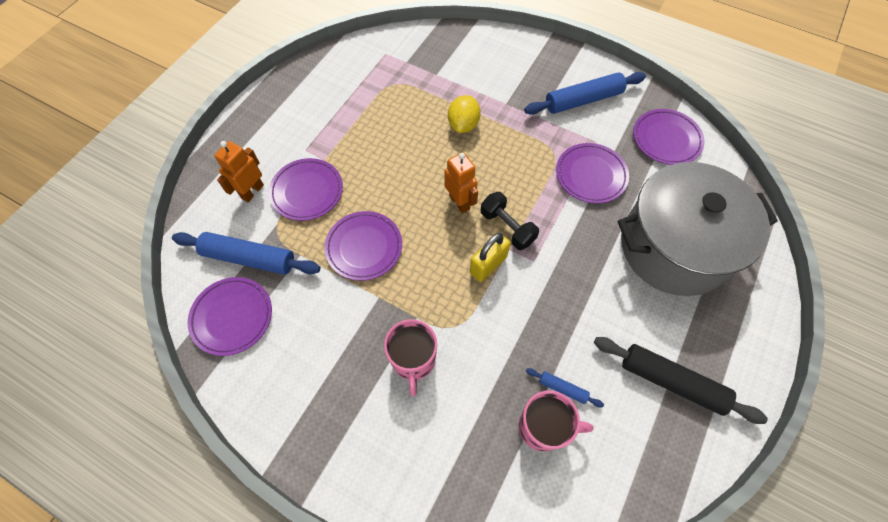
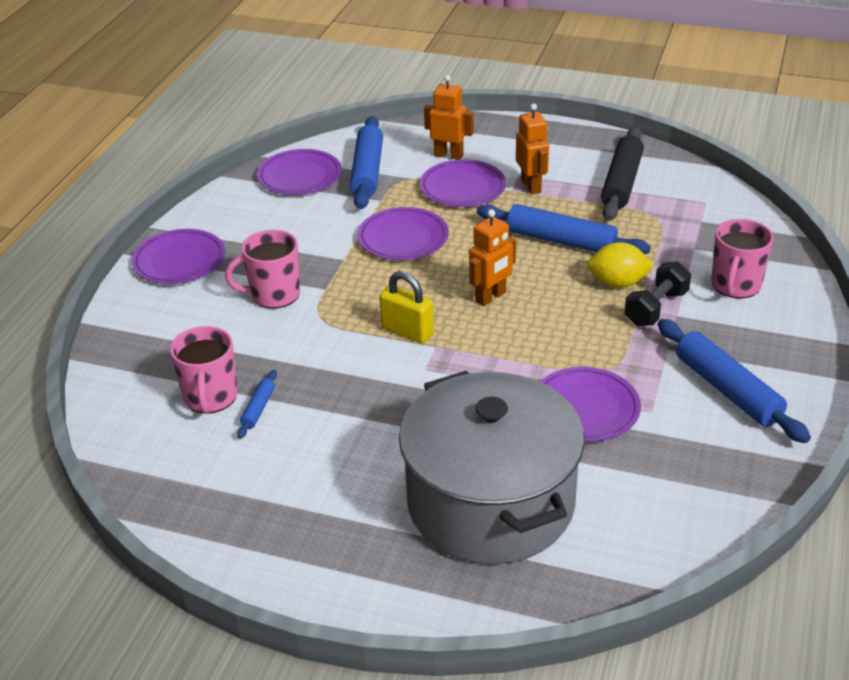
camera: 80 degrees right, 25 degrees down
(324, 145) = (531, 186): none -> orange robot
(403, 144) = (561, 241): none -> blue rolling pin
(482, 66) = (735, 285): none -> pink mug
(507, 227) = (467, 340): black dumbbell -> black dumbbell (656, 308)
(666, 139) = (696, 488): purple plate -> purple plate (179, 261)
(671, 382) = (281, 505): black rolling pin -> black rolling pin (621, 183)

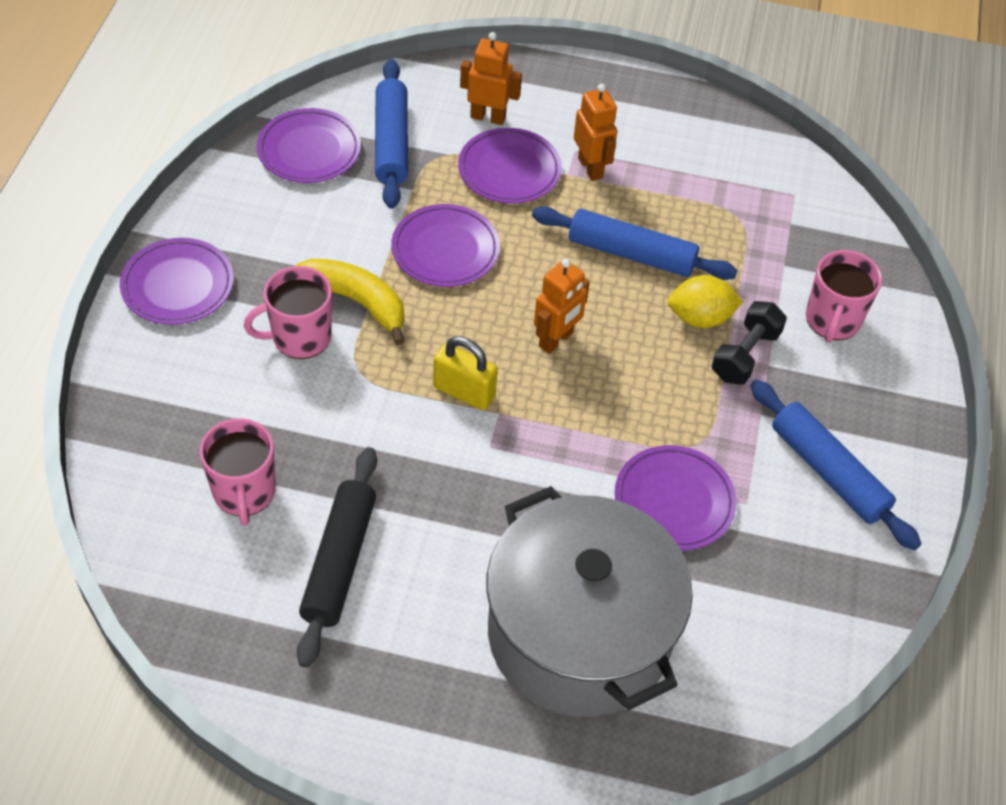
camera: 10 degrees left, 15 degrees up
(258, 409) = (303, 508): blue rolling pin -> none
(323, 271) = (354, 302): none -> yellow banana
(621, 183) = (696, 163): black rolling pin -> black rolling pin (339, 562)

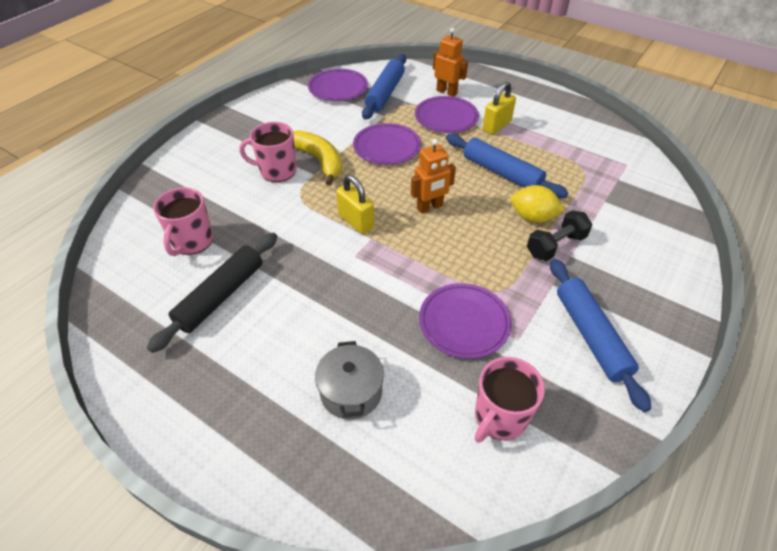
camera: 25 degrees right, 5 degrees down
(178, 285) = (228, 133): purple plate -> none
(579, 634) = (351, 392): grey pot -> grey pot, size x0.44
(591, 168) = (496, 126): orange robot -> yellow padlock
(832, 320) = (629, 240): pink mug -> pink mug (499, 417)

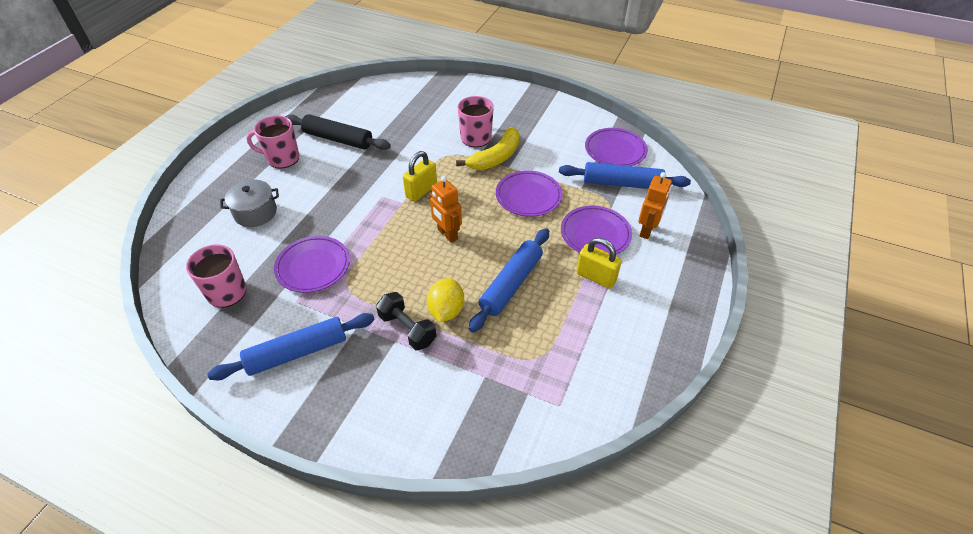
camera: 80 degrees right, 0 degrees up
(192, 241) = (388, 115): pink mug -> pink mug (282, 158)

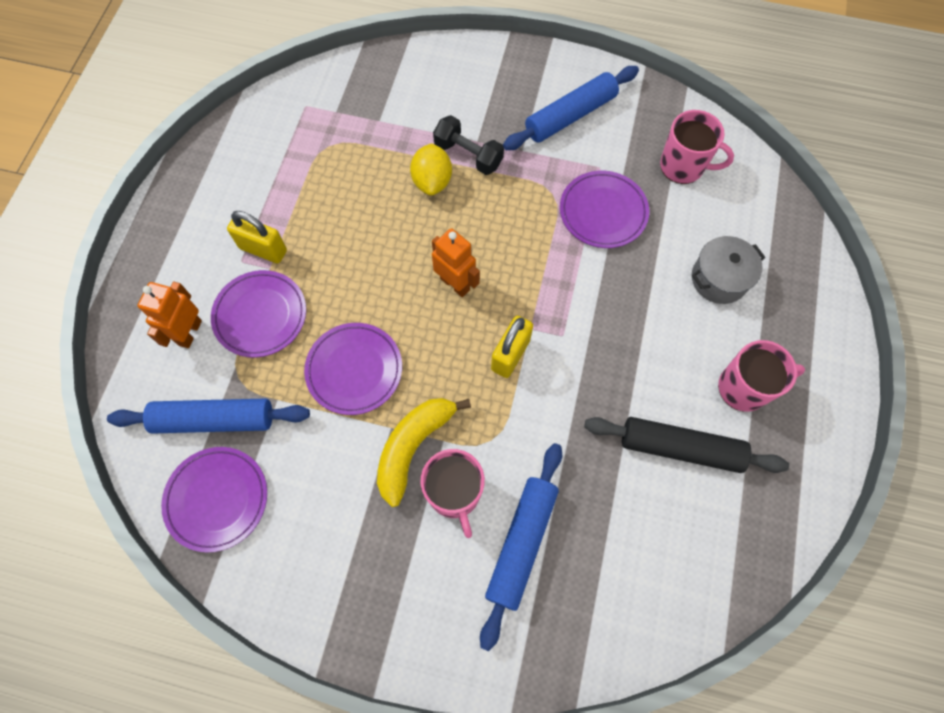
camera: 170 degrees right, 20 degrees up
(511, 284) = (364, 224): blue rolling pin -> blue rolling pin (521, 543)

